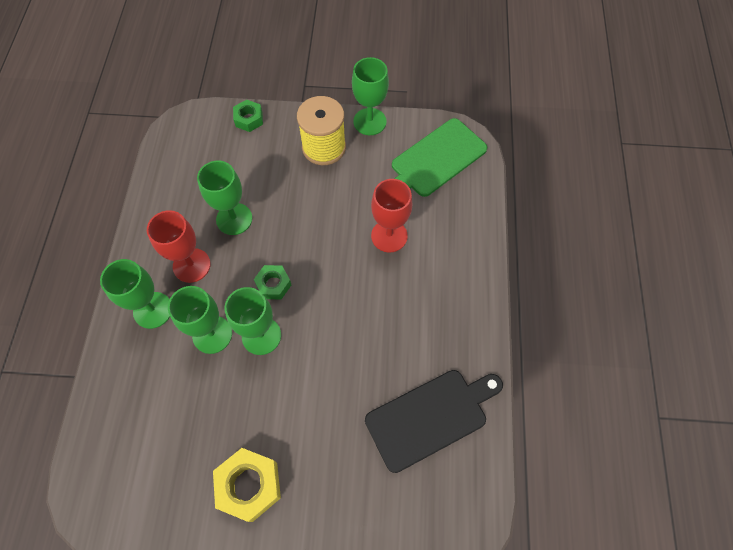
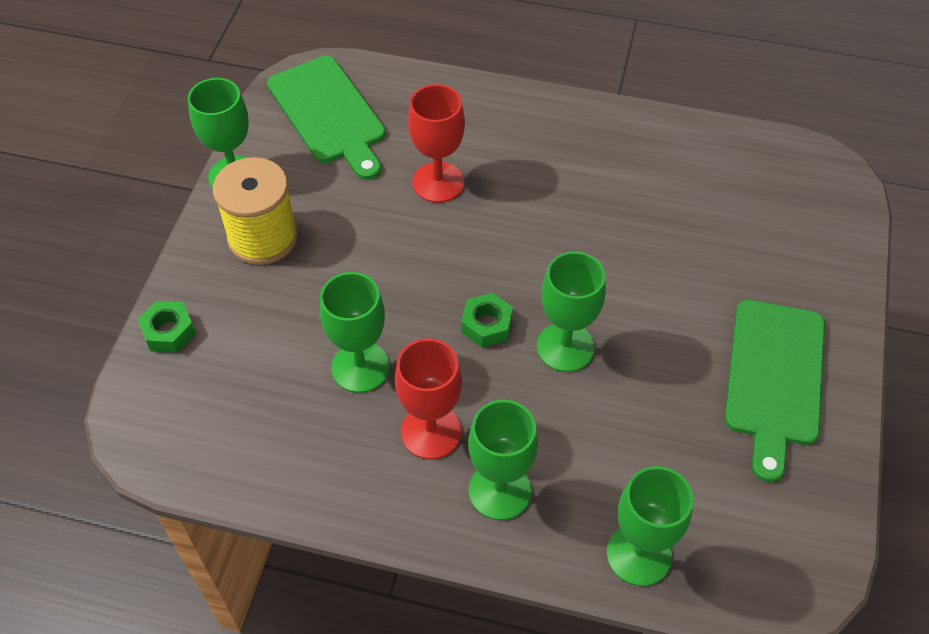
camera: 80 degrees left, 10 degrees down
(212, 334) = (554, 409): green goblet -> green goblet (639, 554)
(249, 485) = (774, 378): yellow nut -> green cutting board
(430, 417) = (697, 180): black cutting board -> none

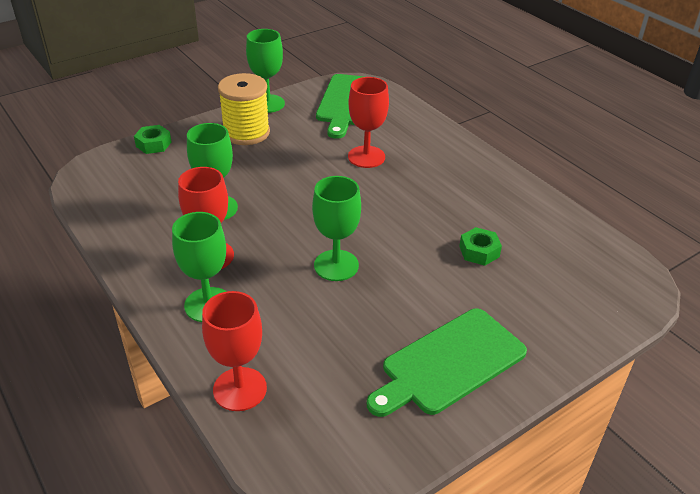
camera: 40 degrees right, 15 degrees down
(486, 325) = (306, 229): green nut -> green nut (479, 251)
(639, 554) = (240, 389): green goblet -> red goblet

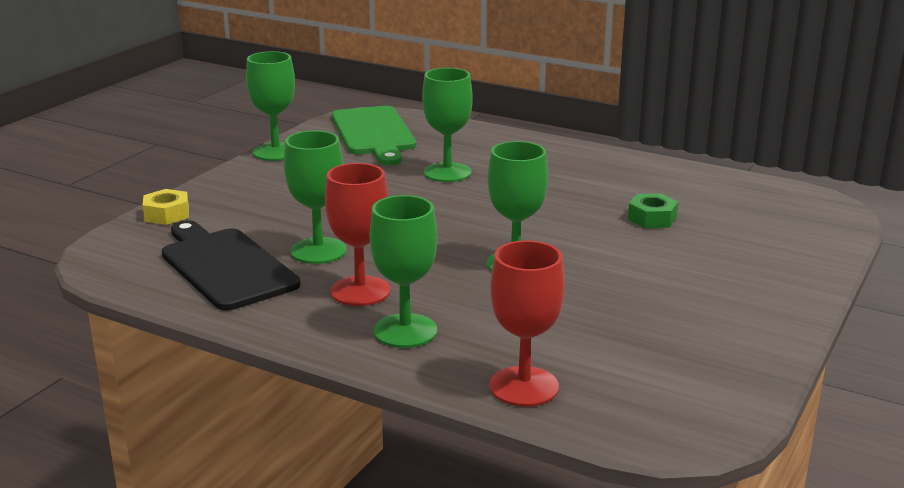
camera: 25 degrees left, 15 degrees down
(149, 204) = (225, 266): none -> black cutting board
(153, 144) = (167, 214): green nut -> yellow nut
(246, 133) = (278, 181): yellow spool -> none
(366, 157) = (447, 172): red goblet -> green goblet
(449, 363) = (718, 306): green cutting board -> none

